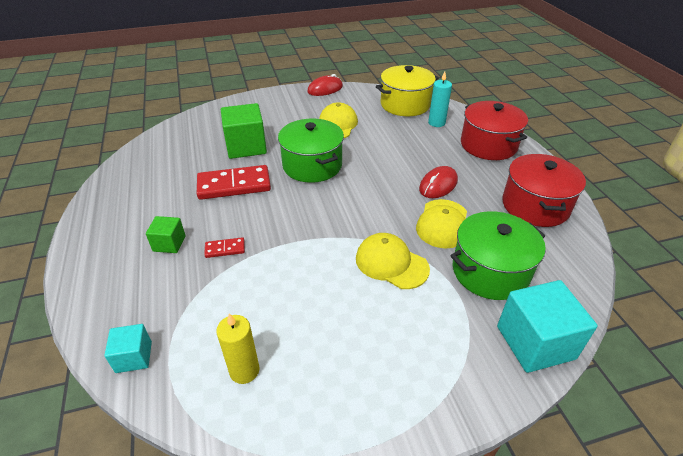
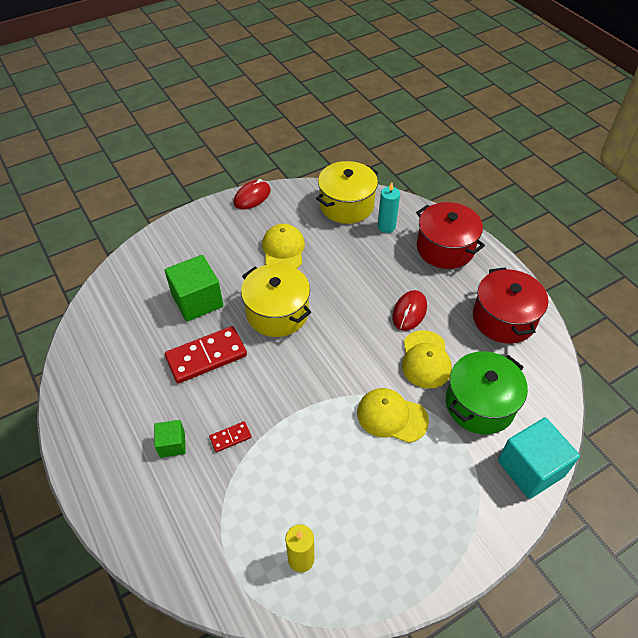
camera: 15 degrees left, 10 degrees up
(134, 357) = (197, 573): turquoise cube -> none
(312, 165) = (277, 312): green pot -> yellow pot

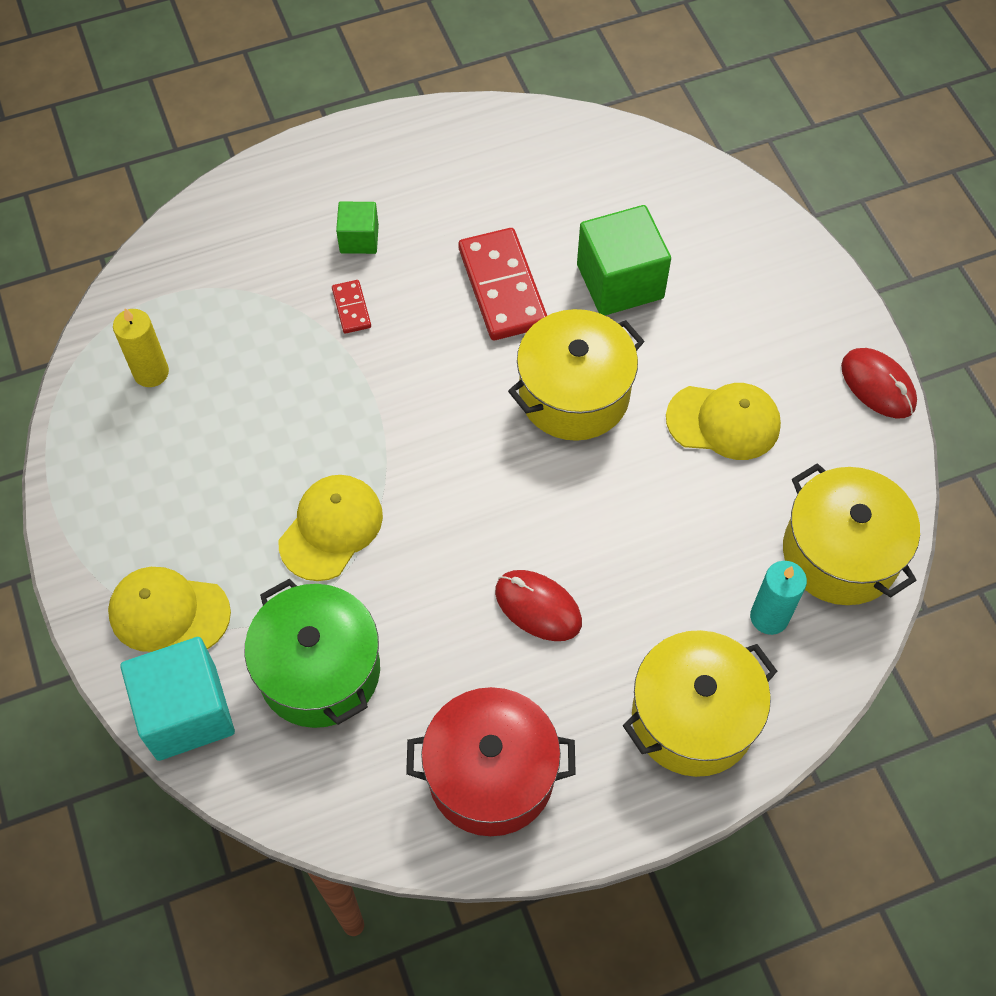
camera: 100 degrees right, 10 degrees up
(425, 359) = (428, 608): yellow cap -> yellow cap (169, 612)
(445, 248) = (693, 717): red pot -> yellow pot

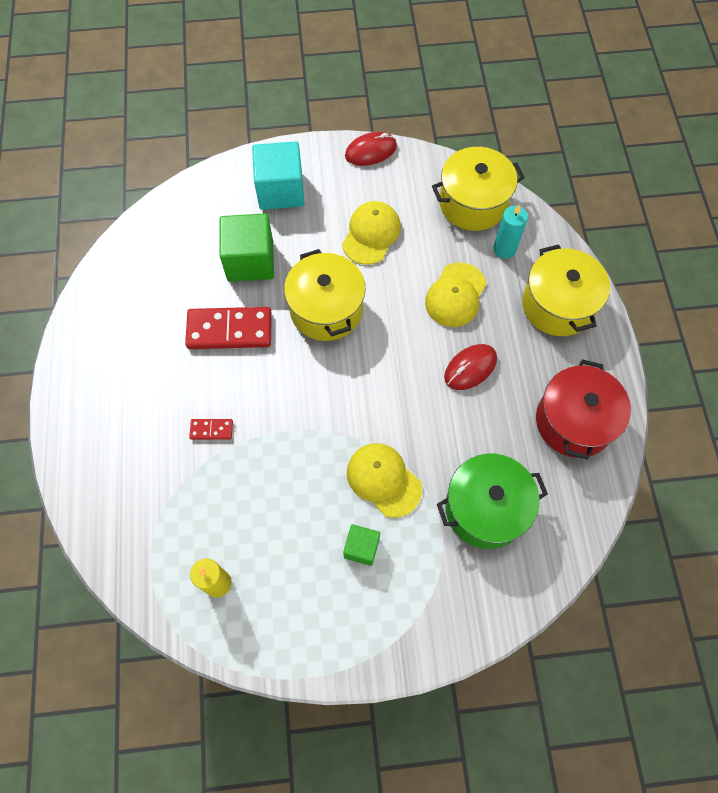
camera: 75 degrees left, 5 degrees up
(169, 612) = (420, 602): yellow cap -> yellow cap (455, 295)
(186, 712) = (497, 602): turquoise cube -> turquoise cube (281, 190)
(359, 239) = (153, 412): green cube -> green cube (361, 548)

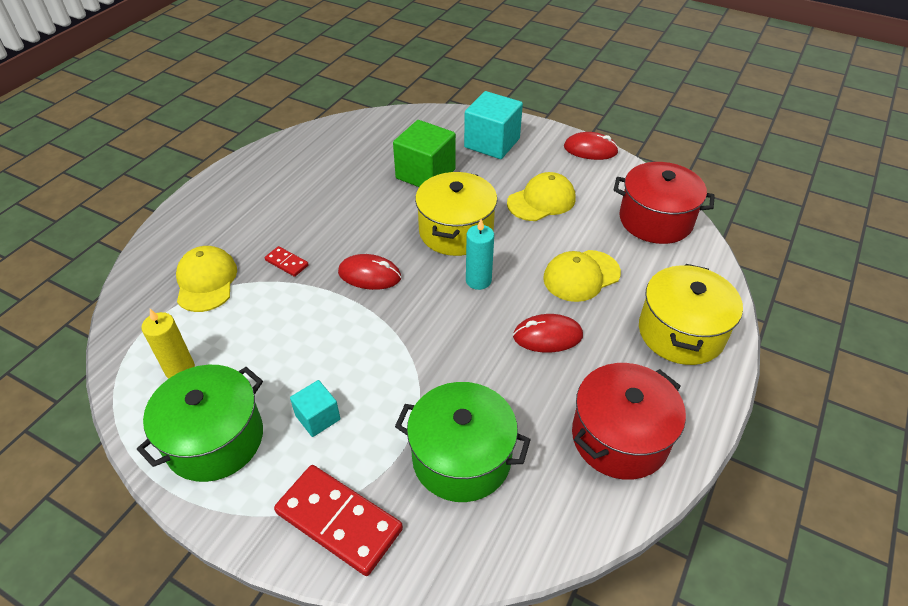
camera: 35 degrees right, 20 degrees down
(229, 330) = (366, 208): red domino -> red domino (339, 521)
(292, 397) = (369, 275): none -> red mouse
(302, 617) = (215, 439): none -> green pot
(361, 548) = (318, 417): green cube -> turquoise cube
(383, 480) = (388, 376): yellow cap -> yellow cap (206, 281)
(473, 203) = (655, 220): yellow pot -> red pot
(504, 249) = (659, 265): turquoise candle -> turquoise candle (478, 280)

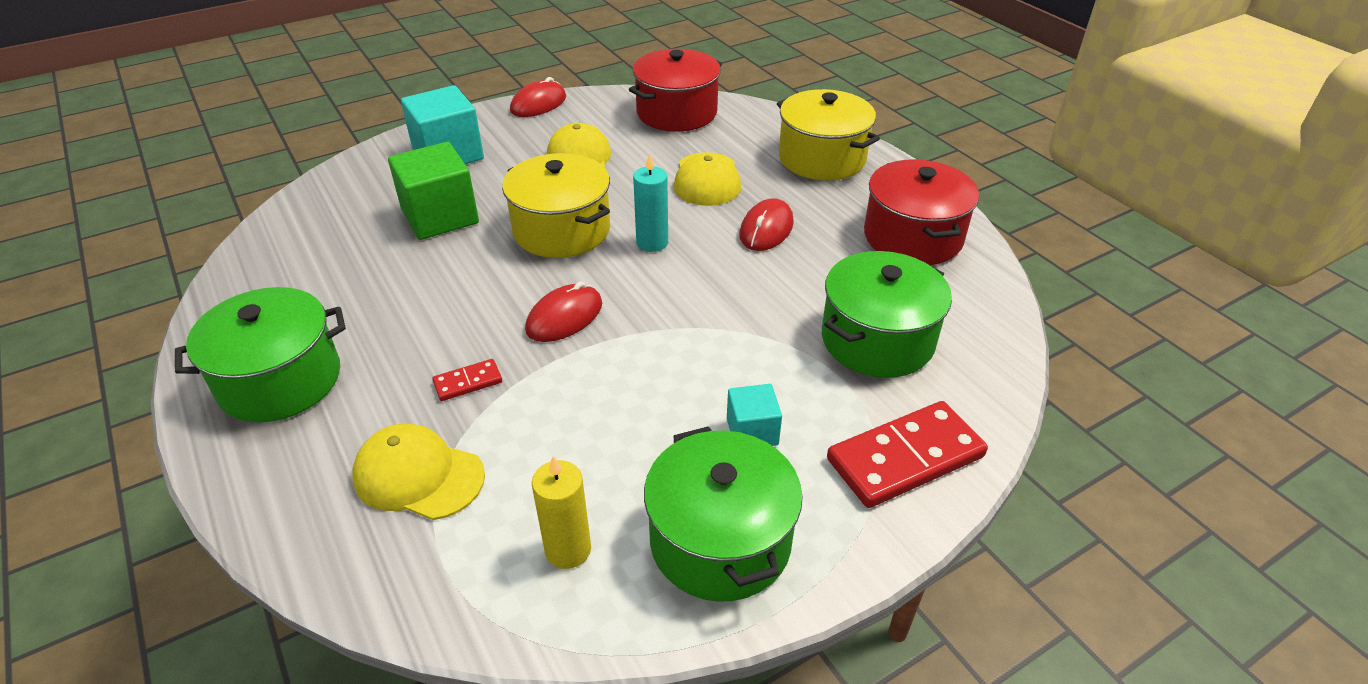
camera: 60 degrees left, 5 degrees down
(248, 194) = (280, 380): none -> green pot

